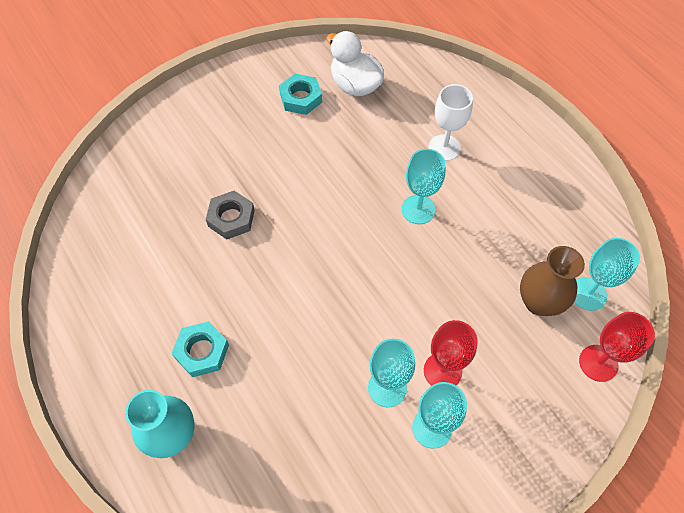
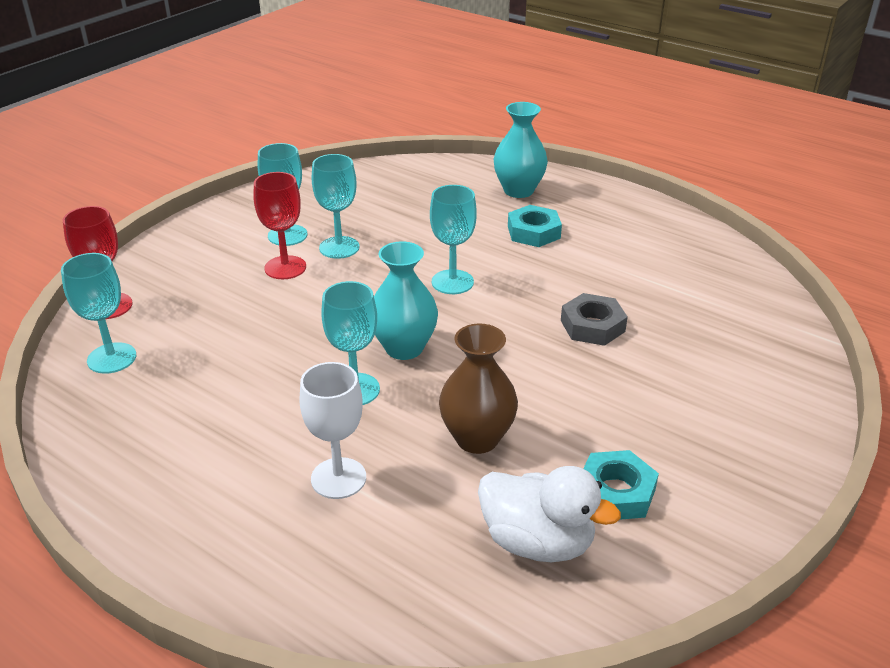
camera: 160 degrees right, 25 degrees down
(307, 302) = (452, 282): none -> turquoise goblet
(373, 238) = (404, 348): none -> turquoise vase
(539, 302) = (177, 338): brown vase -> brown vase (477, 438)

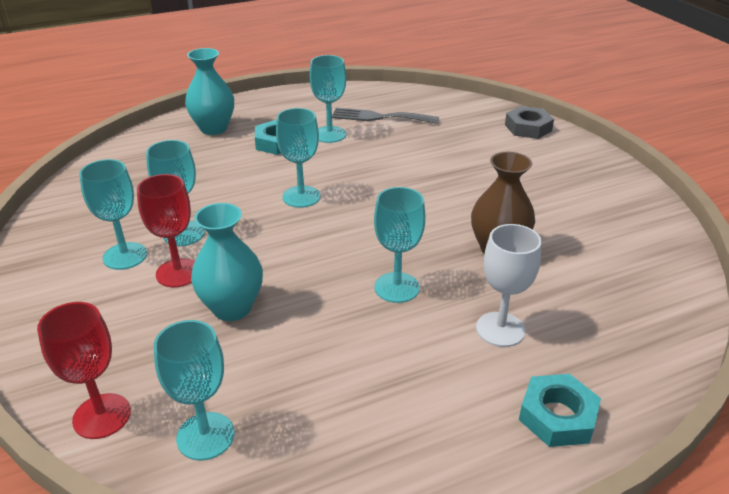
camera: 60 degrees left, 0 degrees up
(404, 348) = (364, 246): turquoise vase -> turquoise vase (232, 308)
(537, 542) = (615, 261): white duck -> none
(586, 255) = (329, 134): none -> turquoise goblet
(592, 326) = (413, 162): grey nut -> grey nut (528, 128)
(616, 492) = (584, 216): turquoise nut -> turquoise nut (557, 416)
(664, 271) = (379, 117): none -> grey fork

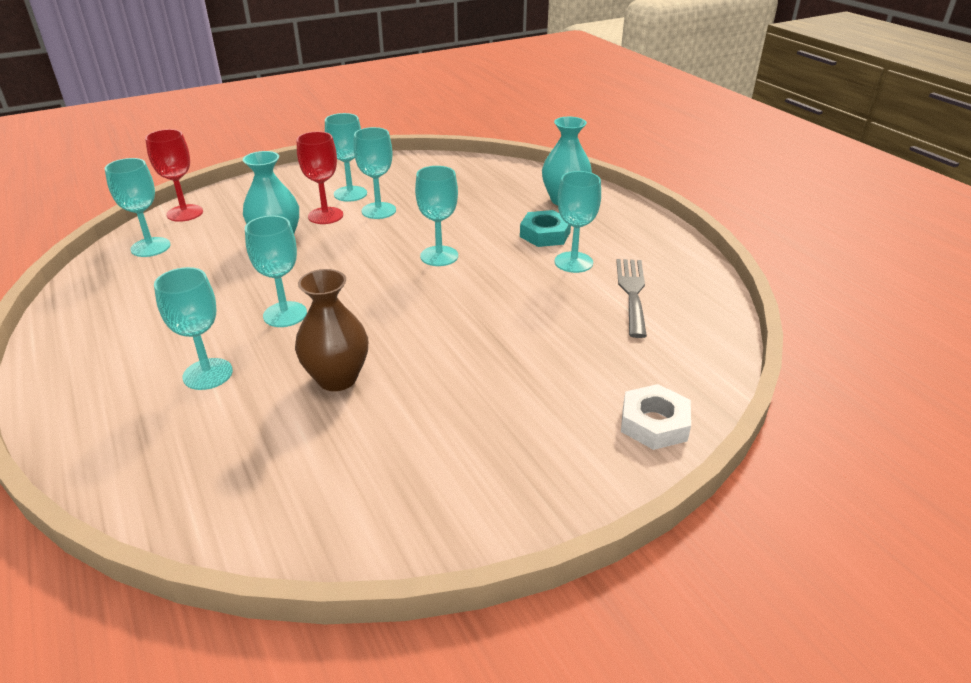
camera: 85 degrees right, 0 degrees up
(500, 329) = (208, 374): white goblet -> turquoise goblet
(528, 128) = (654, 423): grey nut -> white nut
(557, 416) = (86, 401): turquoise nut -> none

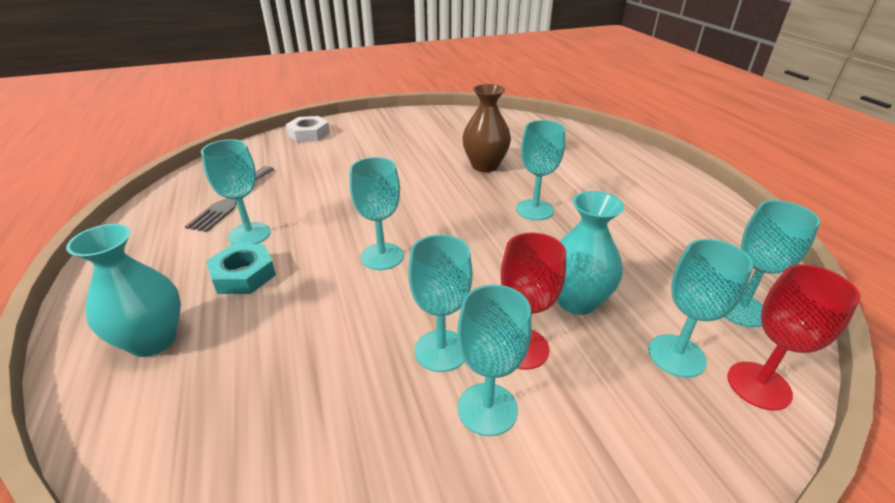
camera: 170 degrees left, 0 degrees up
(208, 374) = (575, 175): turquoise goblet -> turquoise goblet (676, 355)

